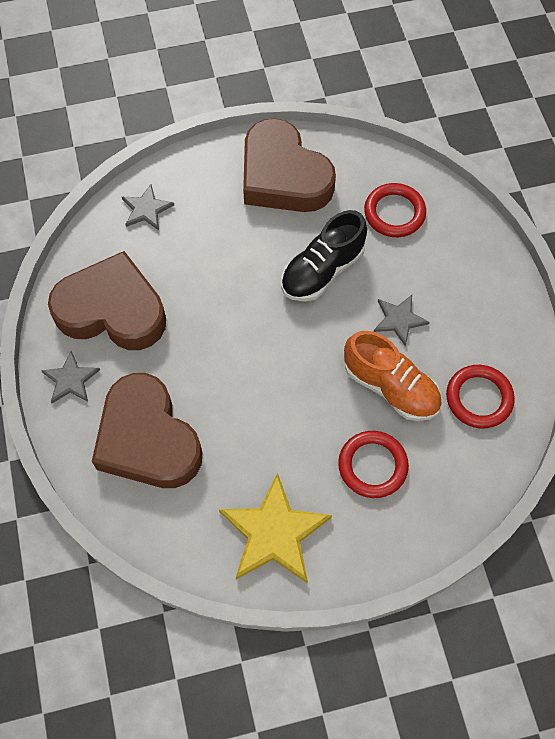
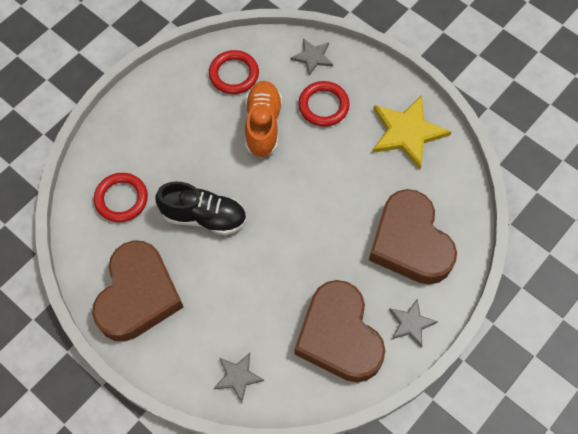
camera: 125 degrees left, 0 degrees up
(147, 439) = (410, 243): brown heart -> brown heart turned 135 degrees clockwise
(399, 320) = (209, 147): grey star -> grey star (312, 57)

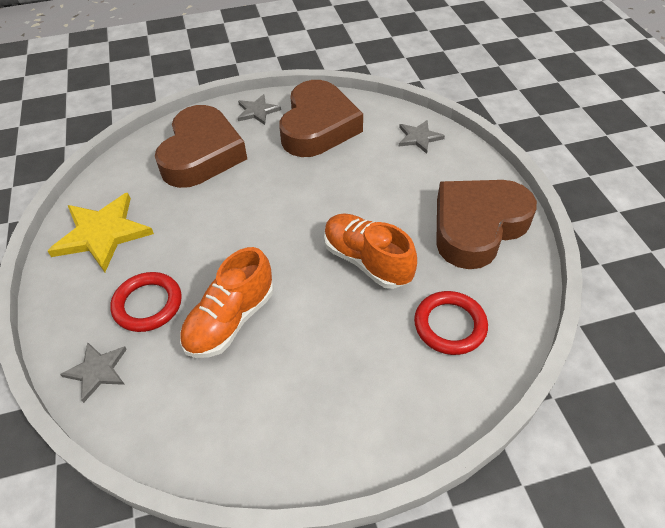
camera: 145 degrees left, 15 degrees down
(204, 217) = (367, 261): black shoe -> orange shoe
(234, 74) = (208, 407): red ring -> none

